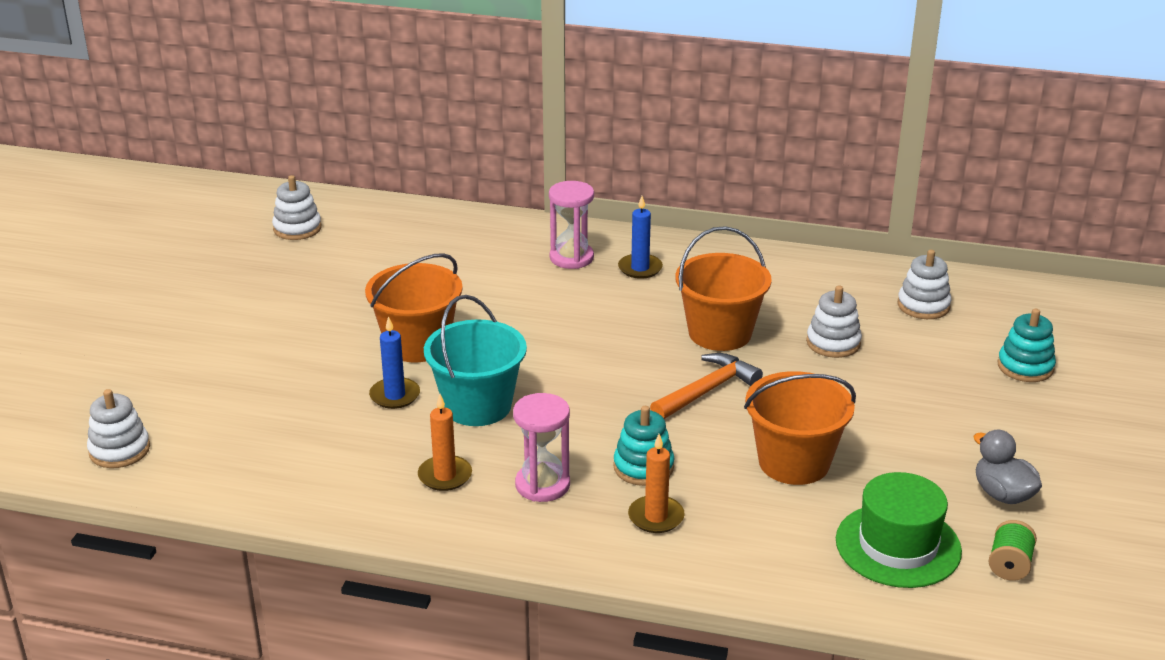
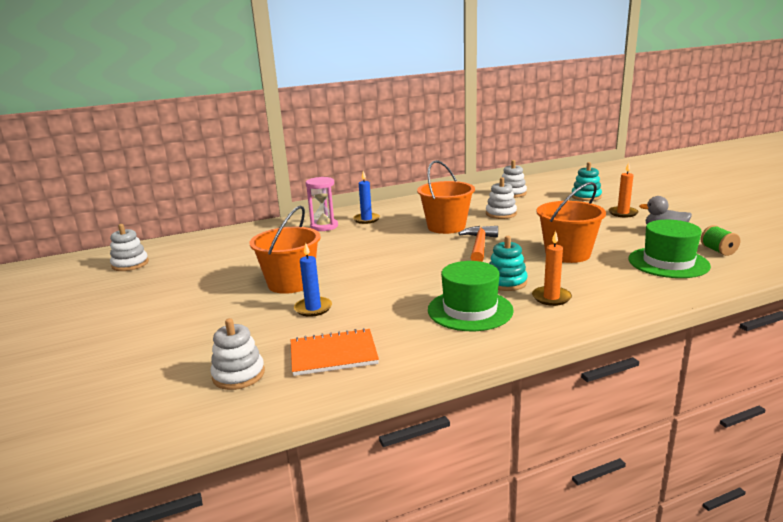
camera: 35 degrees left, 10 degrees down
(119, 450) = (134, 420): white stacking toy -> white stacking toy (238, 375)
(341, 467) = (333, 354): none -> orange notebook
(445, 476) = (407, 330): orange candle -> orange candle (623, 213)
(477, 406) = (372, 294): turquoise bucket -> none
(542, 485) = (470, 310): pink hourglass -> green hat

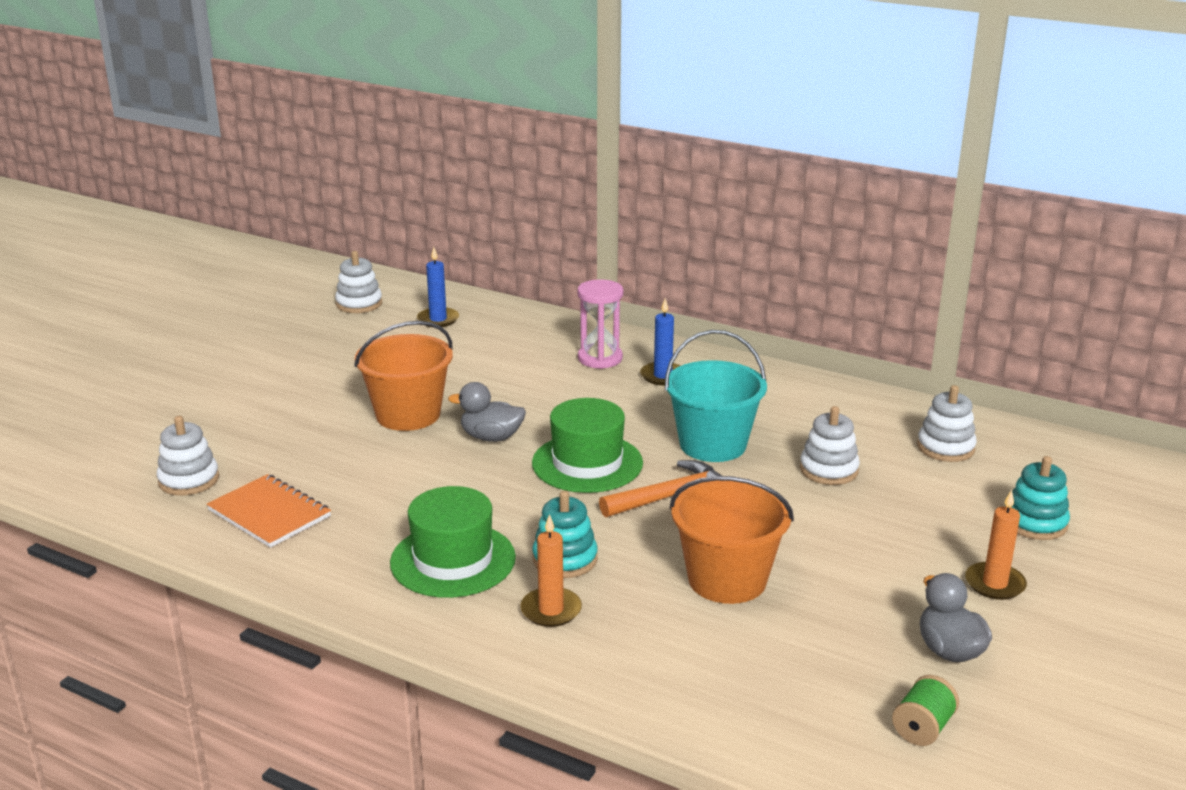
camera: 50 degrees right, 5 degrees up
(313, 308) = (359, 457): blue candle -> blue candle (438, 319)
(356, 269) = (491, 437): none -> grey duck
(446, 227) = (713, 445): orange bucket -> turquoise bucket
(668, 262) = (801, 684): green hat -> green hat (587, 463)

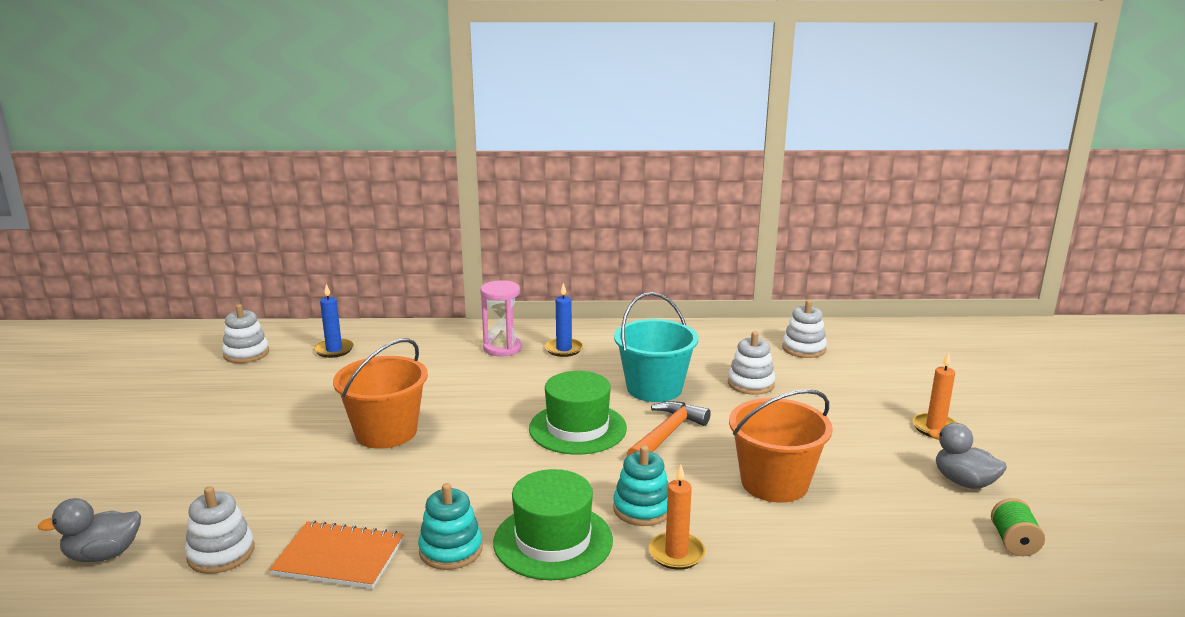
camera: 30 degrees left, 5 degrees down
(491, 437) = (479, 430): grey duck -> grey duck (103, 555)
(1035, 523) = (909, 381): turquoise stacking toy -> turquoise stacking toy (451, 550)

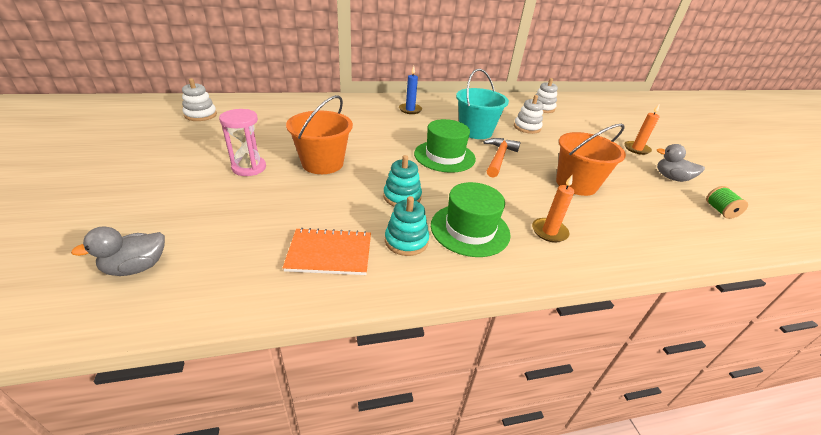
camera: 15 degrees left, 15 degrees up
(221, 553) = (237, 258): white stacking toy -> none
(334, 350) = (262, 112): blue candle -> none
(502, 348) = (372, 109): pink hourglass -> pink hourglass (249, 168)
(642, 508) = (512, 204): turquoise stacking toy -> turquoise stacking toy (402, 197)

